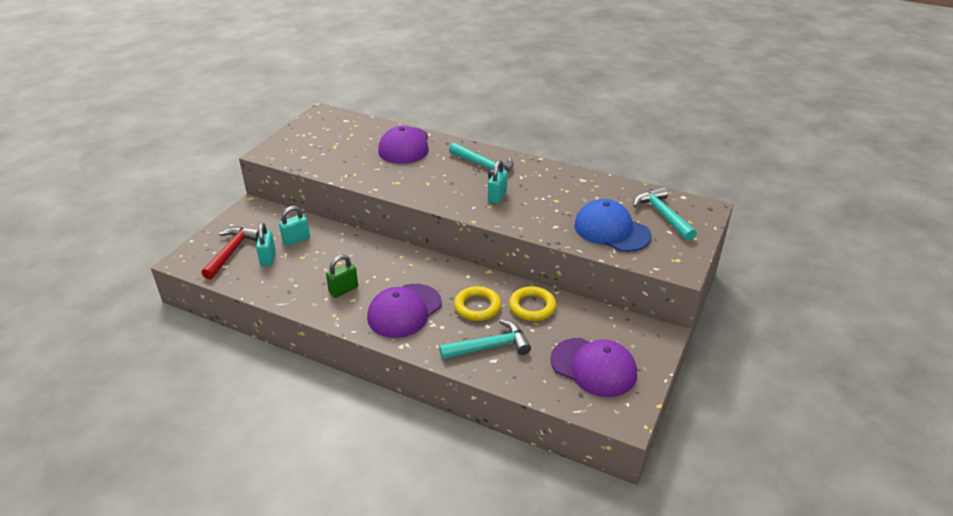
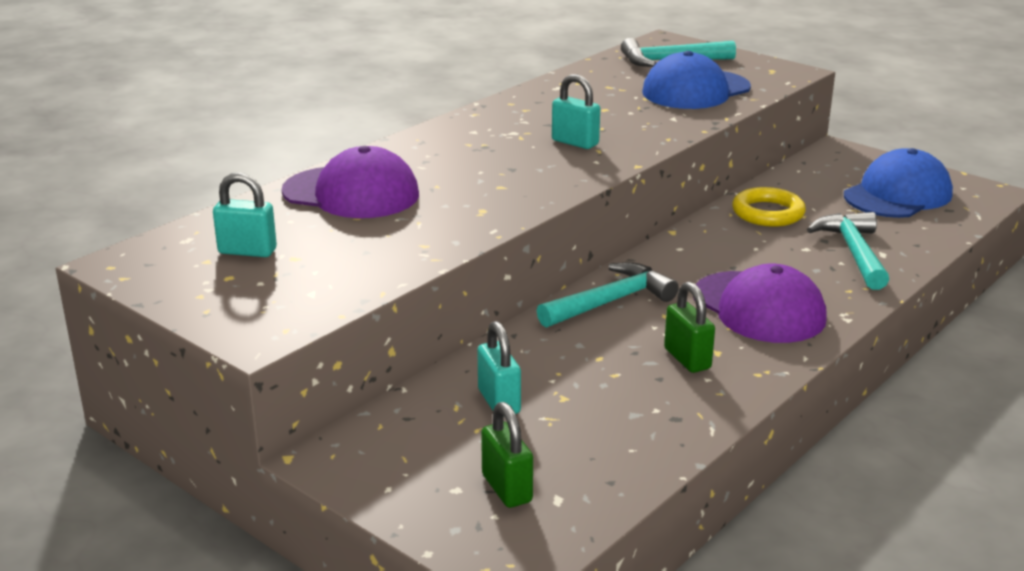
camera: 75 degrees left, 10 degrees down
(231, 252) = (507, 488): red hammer -> green padlock
(268, 258) = (551, 439): turquoise padlock -> turquoise padlock (247, 251)
(477, 307) = (760, 250): yellow ring -> none
(484, 166) = (474, 141): turquoise hammer -> turquoise hammer (610, 302)
(593, 367) = (897, 195): purple cap -> blue cap

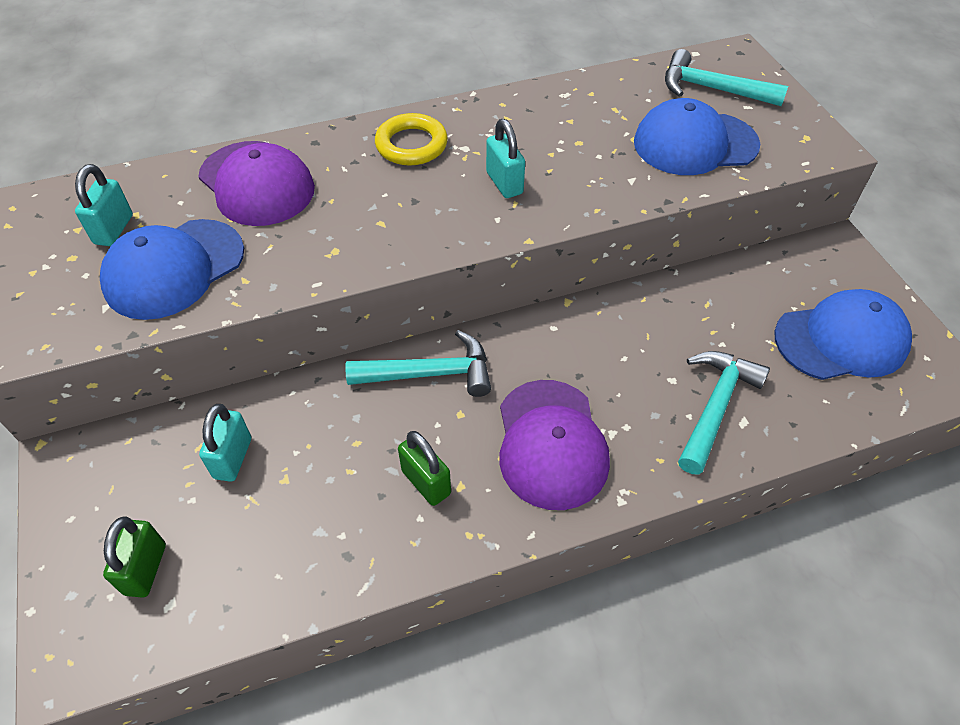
camera: 30 degrees right, 25 degrees up
(247, 251) = (114, 229): turquoise padlock -> turquoise padlock turned 60 degrees clockwise
(346, 256) = (174, 269): none -> blue cap
(687, 359) = (426, 482): green padlock -> green padlock turned 45 degrees counterclockwise
(768, 213) = (680, 313): yellow ring -> yellow ring (411, 145)

